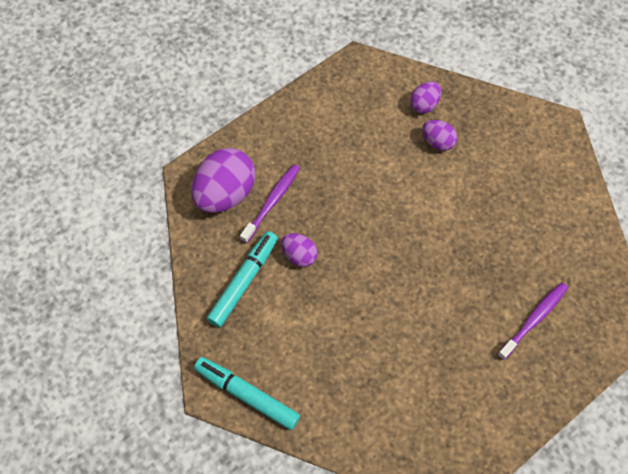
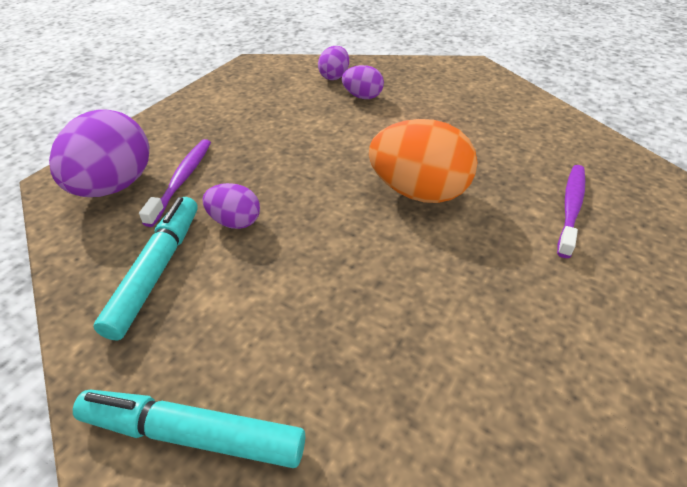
camera: 20 degrees left, 20 degrees down
(433, 269) = (418, 192): none -> orange egg

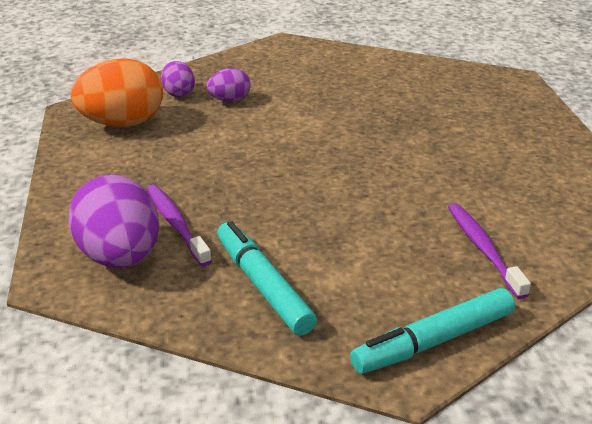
camera: 40 degrees left, 10 degrees down
(235, 222) = (270, 229): purple egg -> none
(418, 192) = (372, 149): orange egg -> orange egg (122, 123)
(571, 208) = (475, 117): purple toothbrush -> purple toothbrush (483, 249)

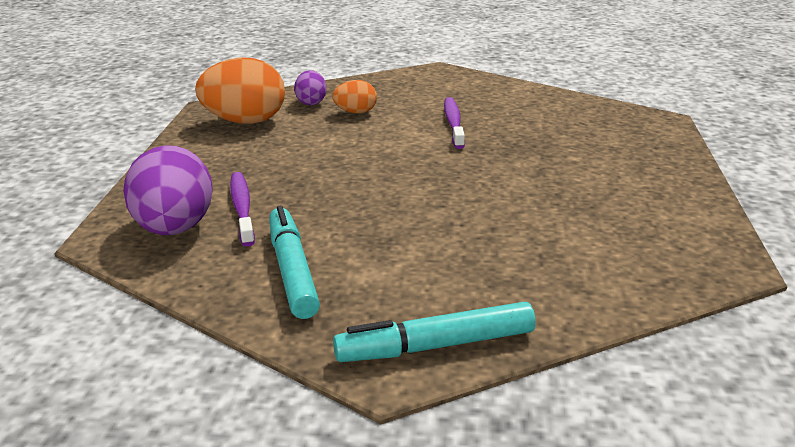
camera: 15 degrees right, 5 degrees down
(229, 100) = (355, 112): purple egg -> orange egg
(483, 249) = (539, 268): purple toothbrush -> purple toothbrush (453, 123)

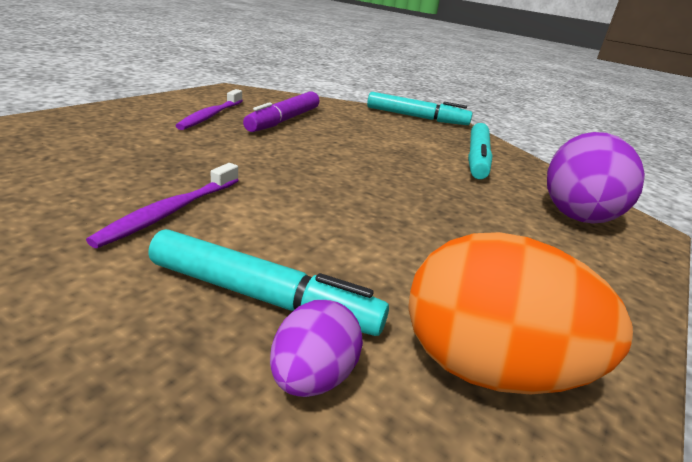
camera: 155 degrees left, 0 degrees up
(242, 208) = (509, 208): purple toothbrush -> purple toothbrush (211, 116)
(355, 112) = (263, 297): orange egg -> turquoise marker
(554, 231) = (284, 120): none -> purple marker

